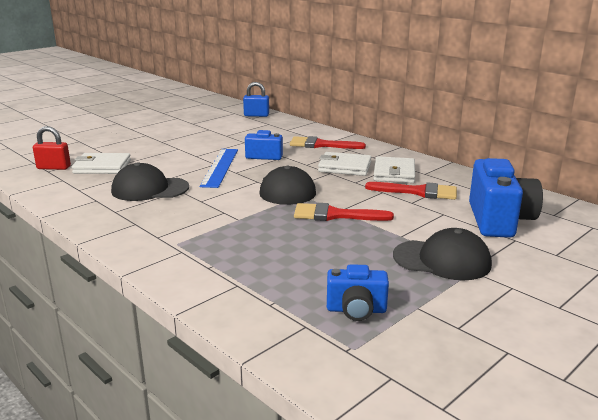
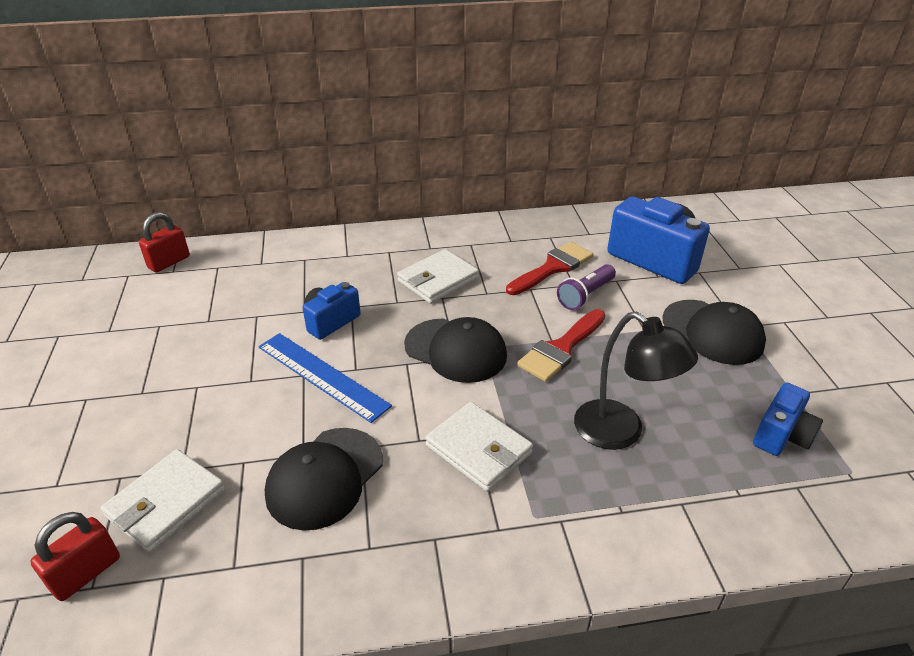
camera: 55 degrees left, 15 degrees up
(256, 115) = (169, 262): blue padlock -> red padlock
(279, 251) = (620, 432): none -> black lamp
(321, 145) = (349, 263): red brush -> none
(394, 173) = (490, 258): white wallet -> white wallet (478, 449)
(406, 208) = (585, 295): none -> purple flashlight
(442, 260) = (712, 332): black cap -> black cap turned 90 degrees clockwise

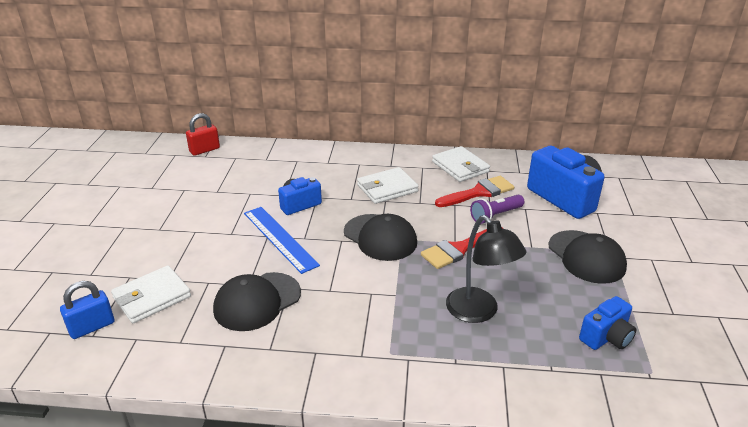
camera: 15 degrees right, 5 degrees down
(86, 573) = (92, 327): red padlock -> blue padlock
(478, 449) = (369, 304): white wallet -> white wallet (460, 167)

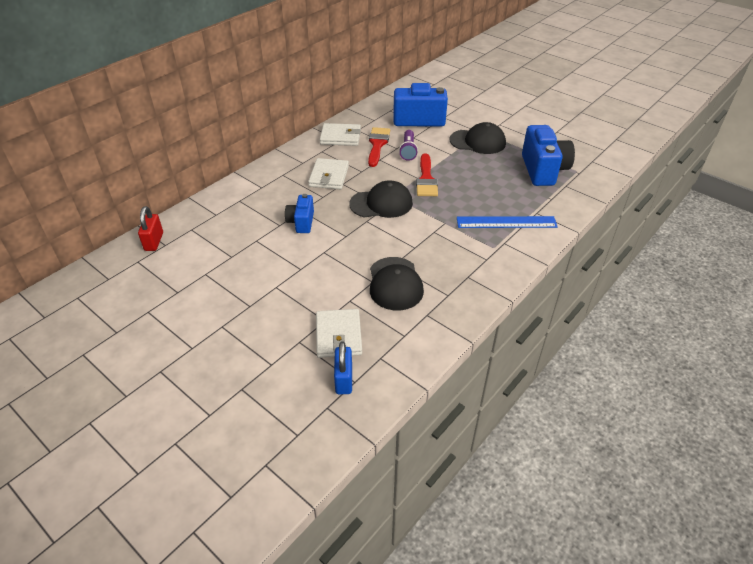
camera: 55 degrees left, 10 degrees up
(280, 238) = (333, 247): blue ruler -> blue ruler (506, 222)
(478, 312) = (488, 200): black lamp -> none
(606, 337) = (543, 170): blue camera -> blue camera, size x1.78

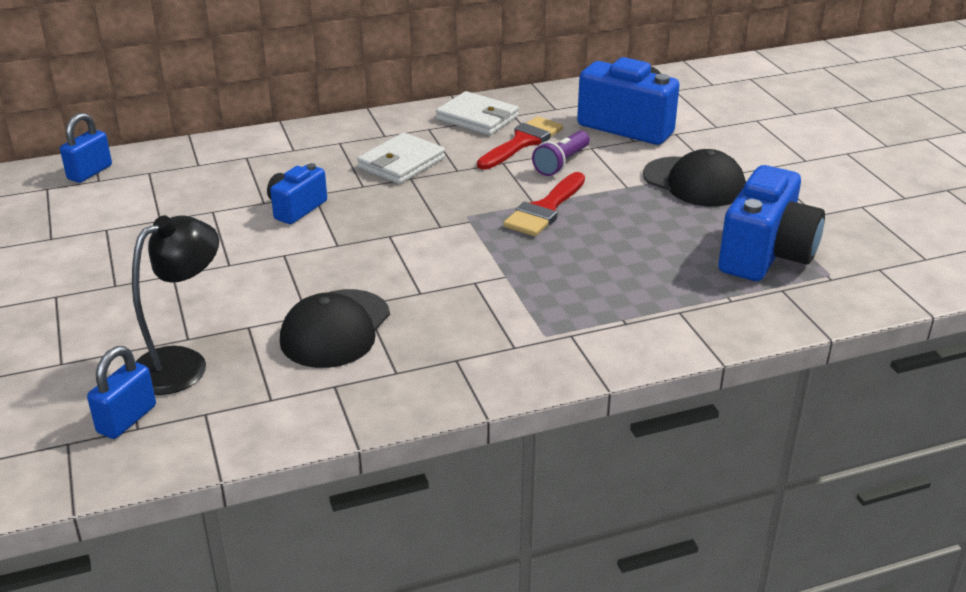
camera: 30 degrees right, 10 degrees down
(154, 241) = (90, 172): red padlock -> blue padlock
(338, 335) = (182, 363): white wallet -> black lamp
(381, 203) = (437, 220): black cap -> none
(506, 222) = (609, 308): blue ruler -> none

